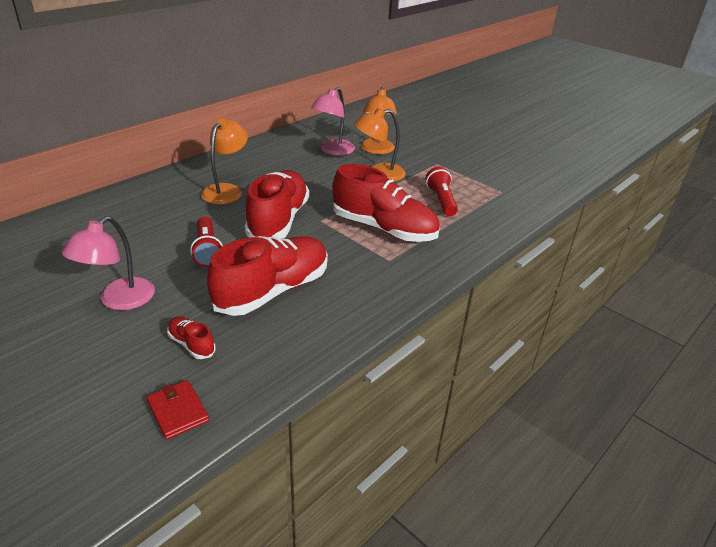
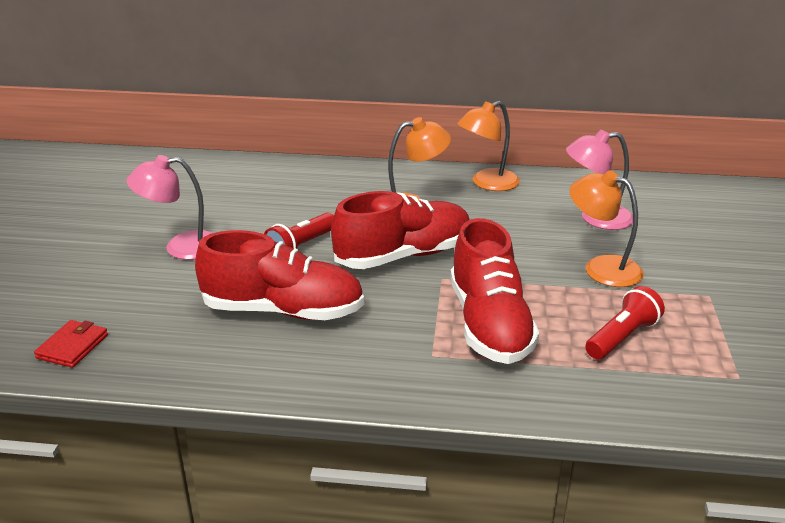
camera: 55 degrees right, 5 degrees down
(191, 344) = (161, 309): red shoe -> none
(377, 150) = (654, 242): orange lamp -> orange lamp (487, 183)

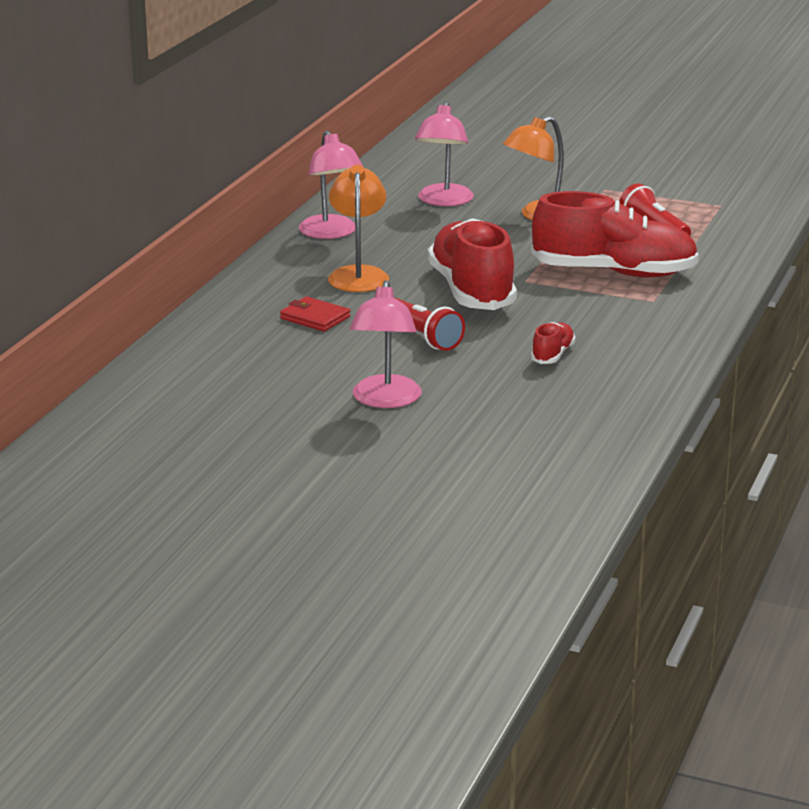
camera: 75 degrees left, 5 degrees down
(72, 346) = (576, 459): red wallet -> red wallet (315, 318)
(283, 311) = (552, 355): red shoe -> red shoe, size x0.43
(487, 183) = (331, 233): orange lamp -> pink lamp

